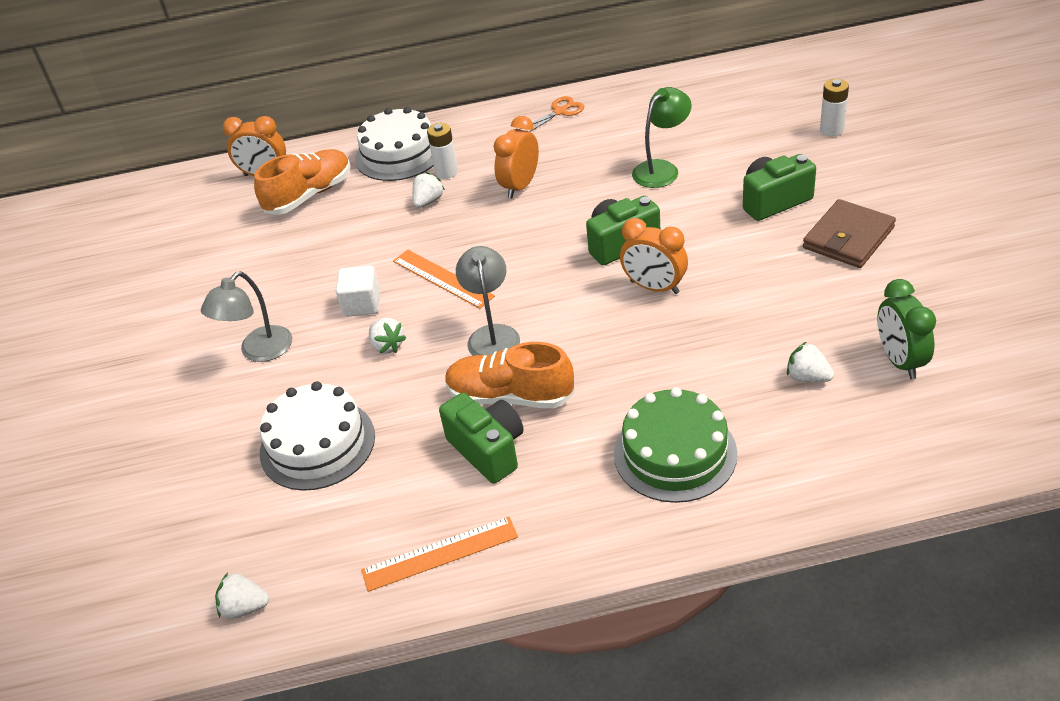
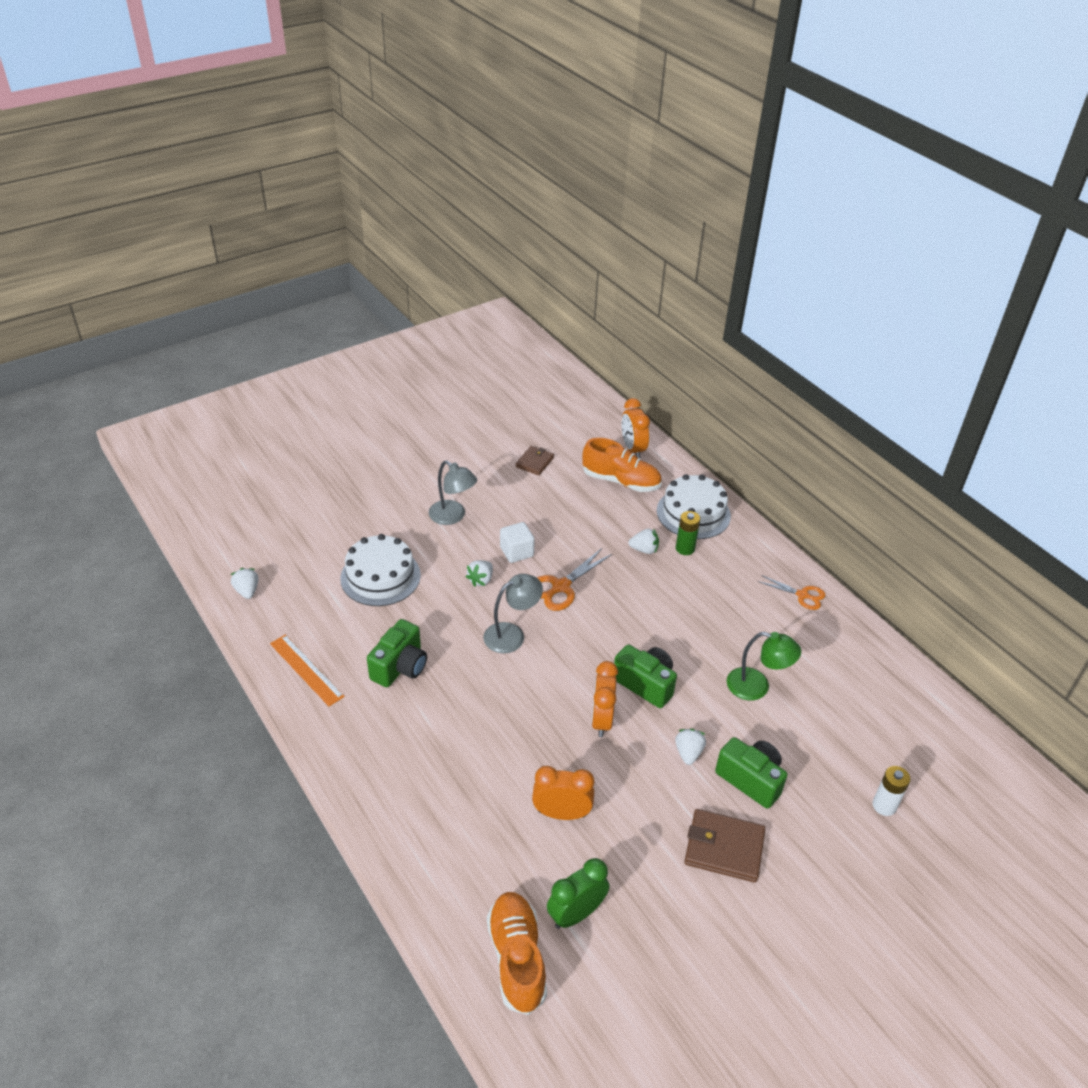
camera: 60 degrees right, 0 degrees up
(221, 258) = (534, 462): none -> brown wallet
(259, 351) = (453, 516): grey lamp -> grey lamp turned 150 degrees counterclockwise
(442, 278) = (560, 587): orange ruler -> orange scissors
(446, 172) = (685, 548): white battery -> green battery
(510, 396) = (454, 664): orange shoe -> orange shoe (517, 958)
(520, 186) = (688, 599): orange clock -> orange clock (562, 813)
(675, 453) = (427, 777): green cake -> none
(807, 377) = (534, 848): white strawberry -> white strawberry (688, 753)

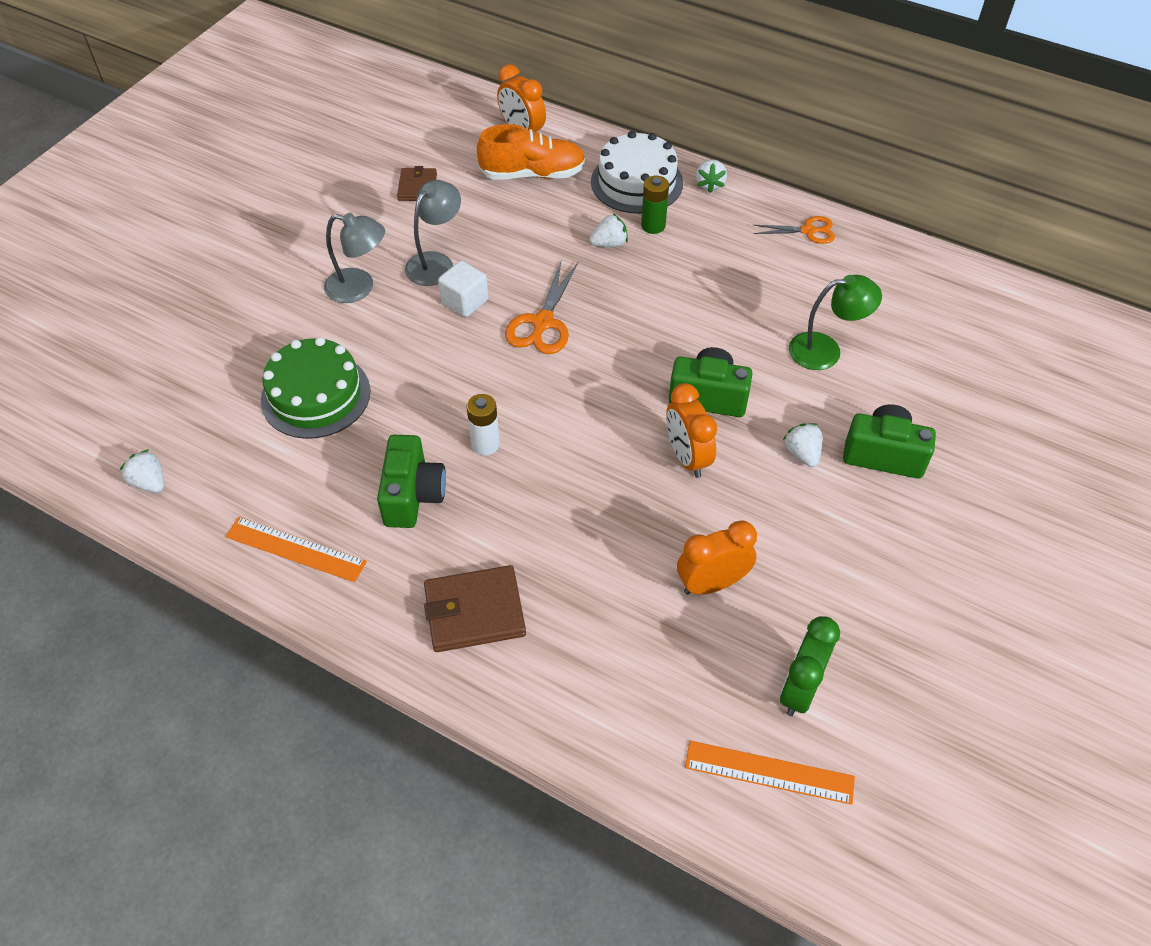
camera: 25 degrees left, 10 degrees up
(380, 576) = (316, 395): white cake -> green cake
(481, 580) = (443, 351): white strawberry -> white strawberry (709, 184)
(512, 634) = (522, 401): grey lamp -> grey lamp (436, 262)
(517, 958) = (769, 772): orange shoe -> orange ruler
(724, 848) = (904, 541): brown wallet -> brown wallet (474, 611)
(884, 806) = (1027, 423): white battery -> white battery (485, 444)

